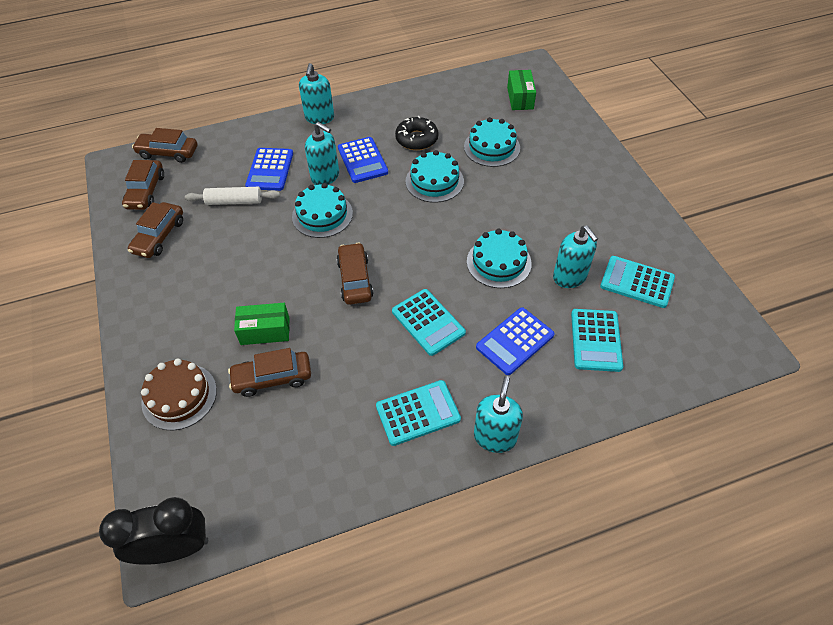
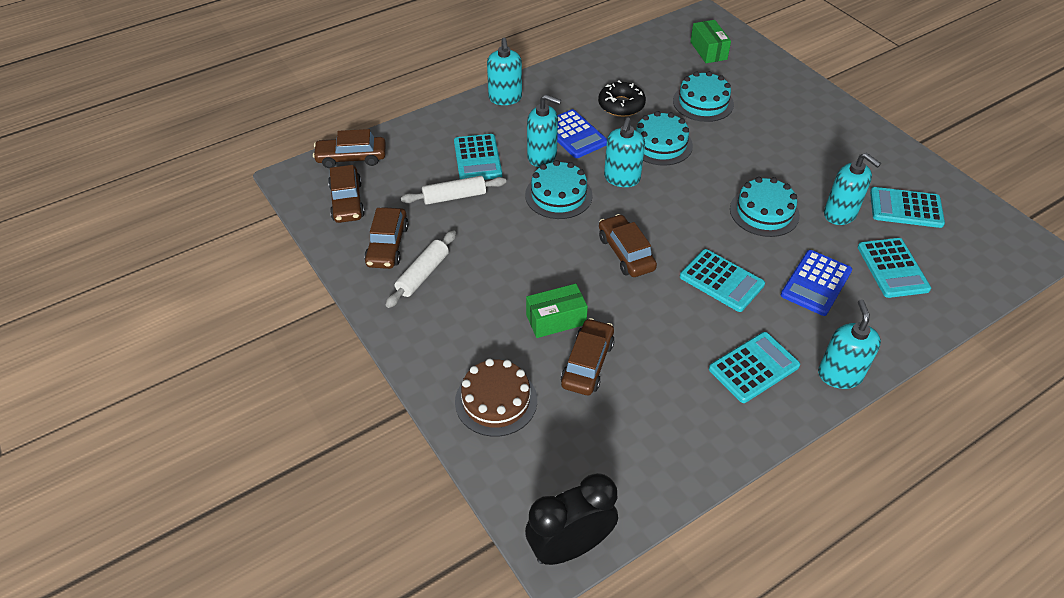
camera: 15 degrees left, 5 degrees down
(175, 268) = (423, 274): none -> white rolling pin
(270, 170) = (477, 158): blue calculator -> turquoise calculator
(272, 378) = (587, 363): brown car -> brown car turned 135 degrees clockwise
(385, 208) = (622, 178): none -> turquoise soap dispenser

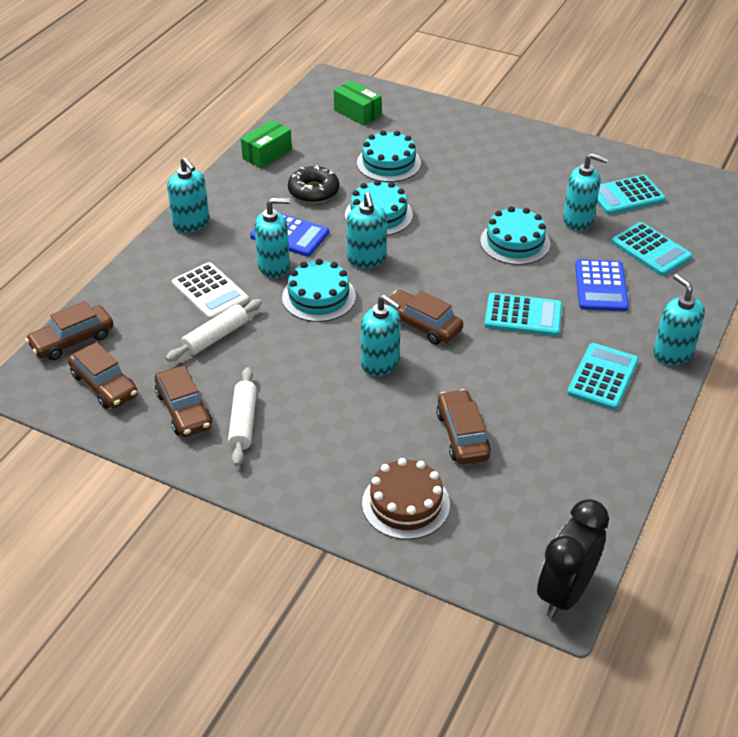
camera: 30 degrees left, 5 degrees down
(477, 158) = (210, 292): turquoise calculator -> white calculator
(556, 320) = (404, 409): green box -> green box (267, 154)
(566, 271) = (380, 363): none -> turquoise soap dispenser

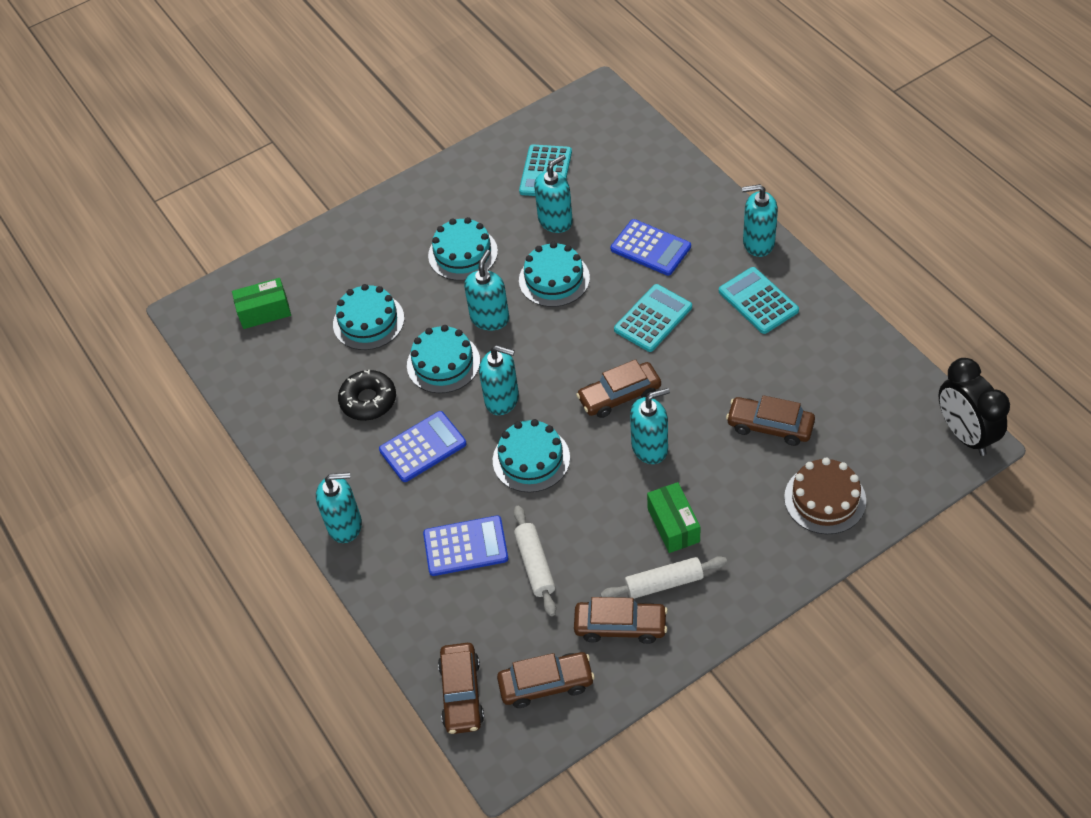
camera: 55 degrees left, 10 degrees up
(210, 292) = (465, 546): white calculator -> blue calculator
(243, 422) = (664, 583): white rolling pin -> white rolling pin turned 45 degrees counterclockwise
(267, 154) = (276, 416): green box -> green box (673, 525)
(274, 266) = (463, 478): turquoise soap dispenser -> turquoise soap dispenser (490, 318)
(497, 184) = (463, 253): none -> turquoise cake
(651, 250) = (627, 192): turquoise calculator -> none

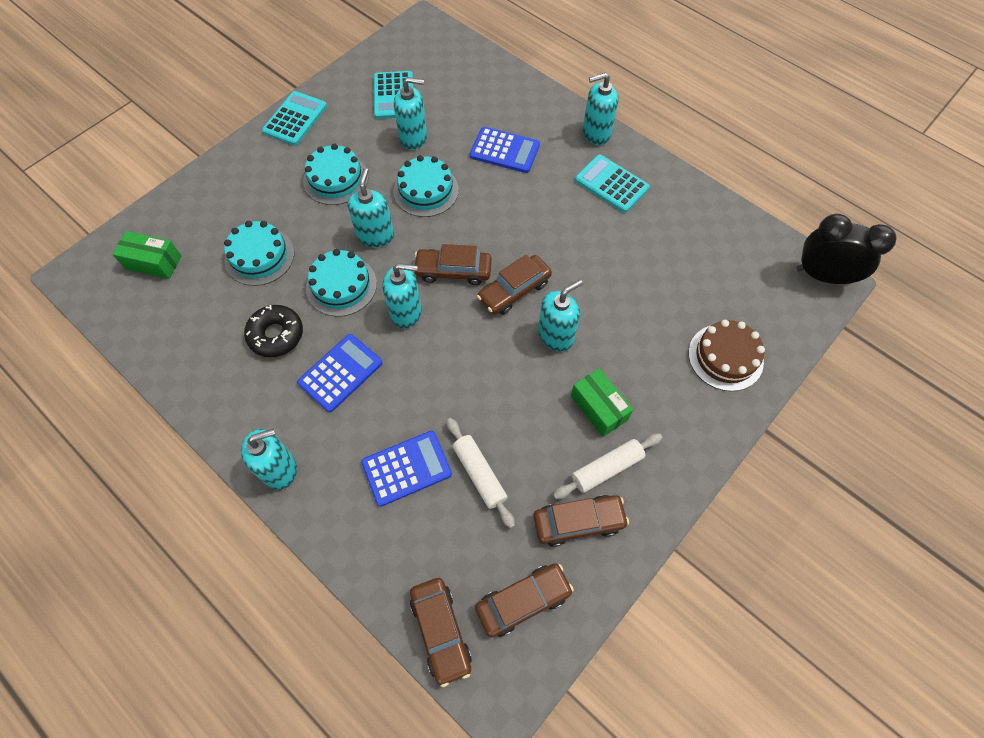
camera: 20 degrees left, 10 degrees up
(264, 311) = (153, 262): green box -> green box turned 45 degrees clockwise
(531, 459) = (448, 366): turquoise cake -> none
(555, 221) = (413, 138): turquoise soap dispenser -> turquoise soap dispenser turned 60 degrees clockwise
(653, 318) = (525, 213): turquoise calculator -> turquoise calculator (295, 119)
(770, 426) = (656, 296): brown car -> brown car (453, 271)
(965, 434) = (822, 276): black clock -> black clock turned 150 degrees clockwise

